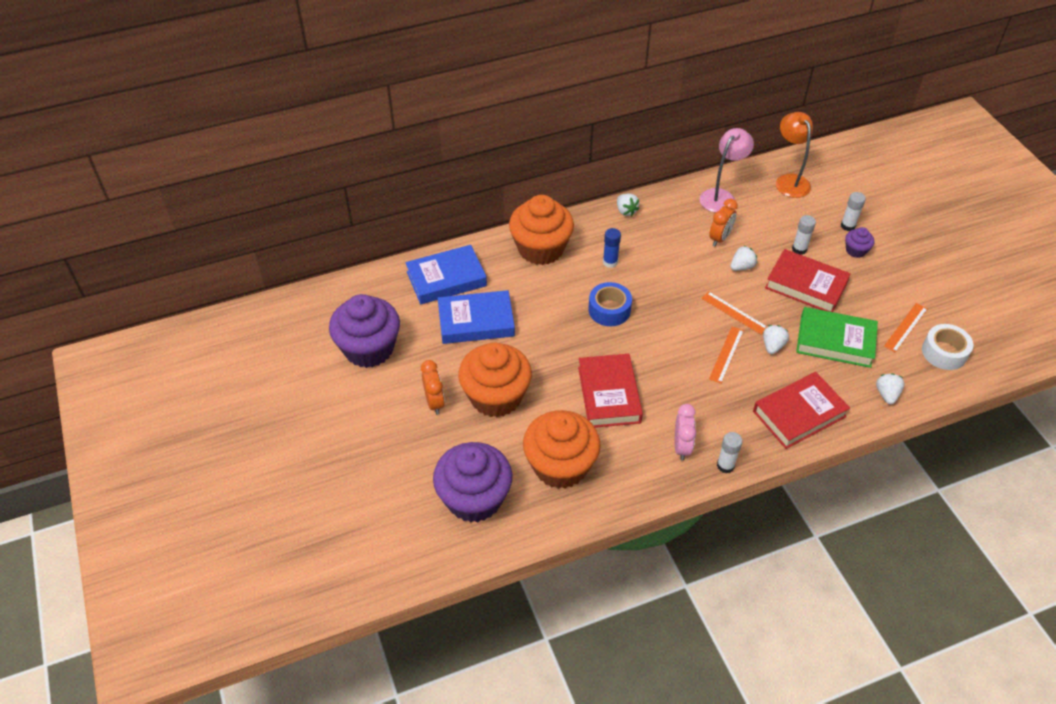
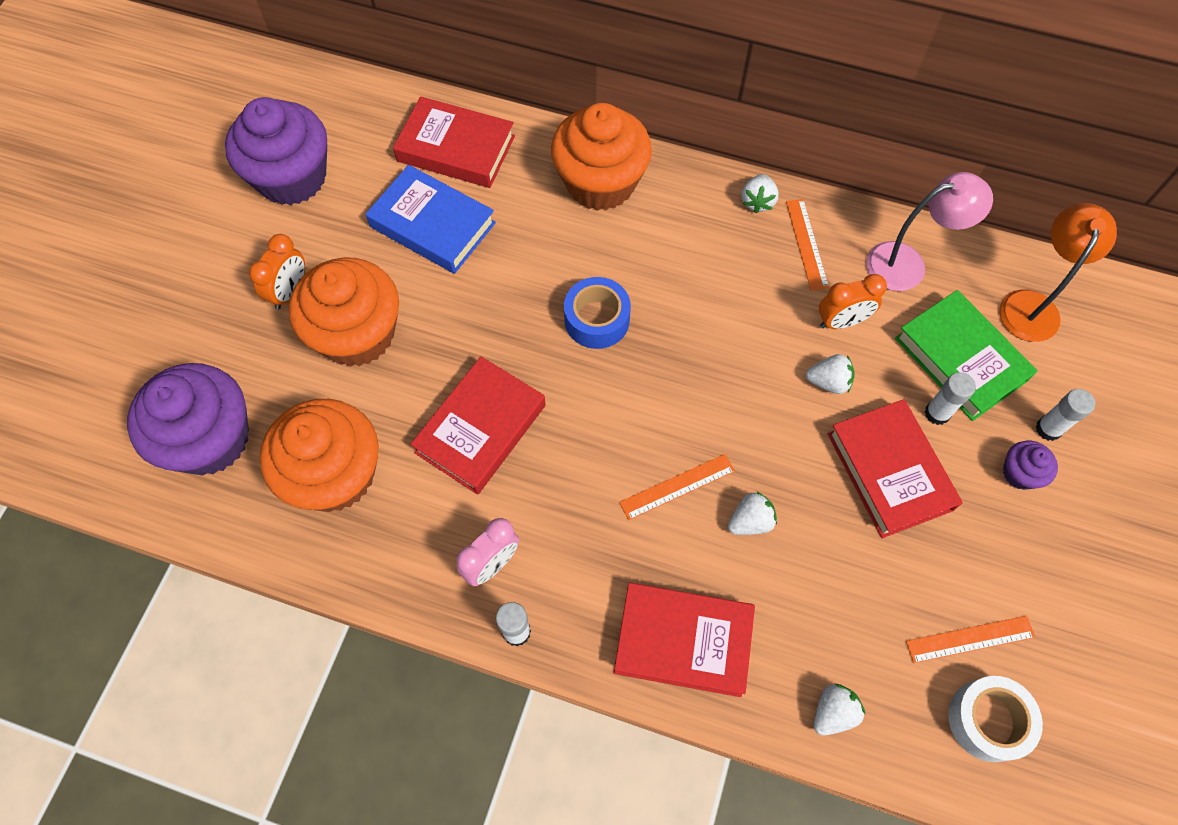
camera: 40 degrees right, 15 degrees up
(446, 279) = (456, 149): blue book -> red book
(610, 262) = (664, 257): blue glue stick -> none
(734, 312) = (749, 437): orange ruler -> orange ruler (807, 244)
(835, 341) = (843, 580): green book -> green book (960, 359)

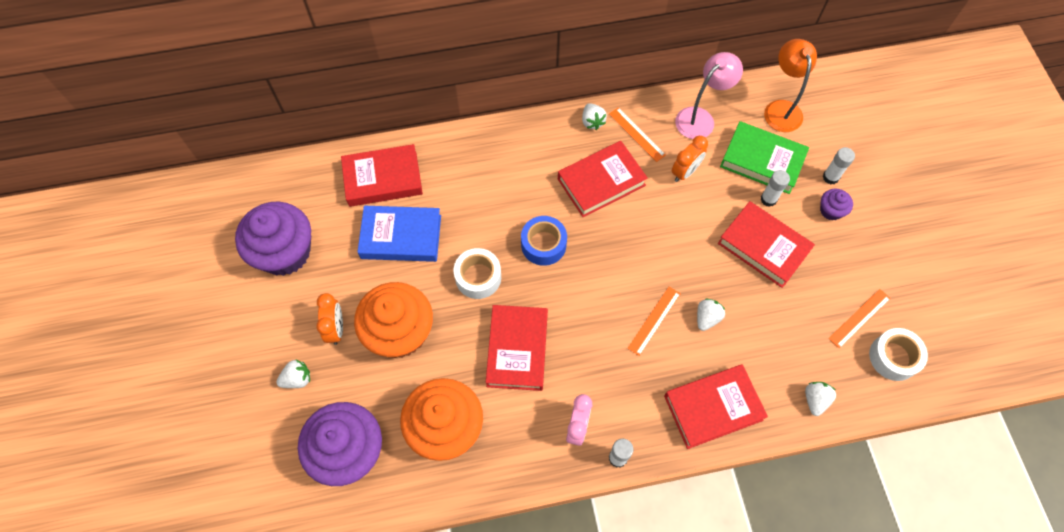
camera: 30 degrees left, 0 degrees up
(491, 318) = (478, 277): none -> white tape
(600, 183) = (490, 156): orange cupcake -> none
(720, 280) = (601, 182): none -> red book
(828, 382) = (699, 212): white strawberry -> white strawberry (297, 379)

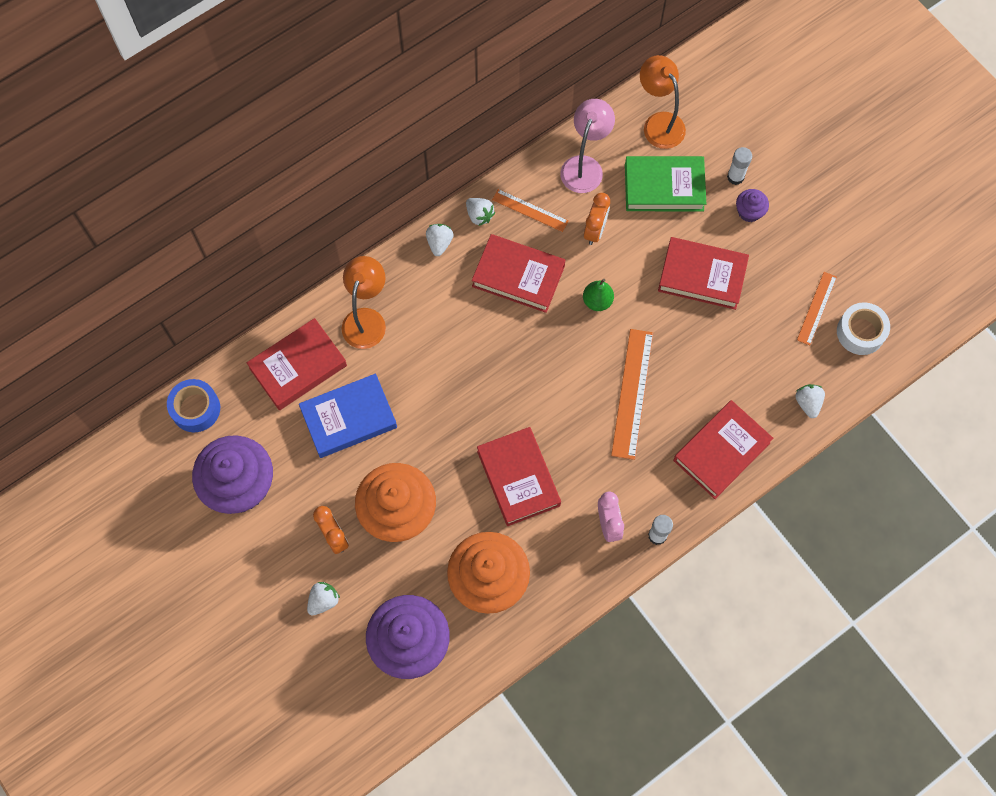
camera: 25 degrees left, 5 degrees up
(458, 165) = (366, 319): none -> orange lamp
(478, 277) = (446, 425): white tape -> none
(543, 244) = (493, 365): blue tape -> blue tape (195, 409)
(601, 182) = (518, 276): red book -> red book turned 75 degrees clockwise
(654, 320) = (632, 393): orange ruler -> orange ruler, size x1.65
(659, 230) = (597, 301): none -> green pear
(707, 318) = (679, 369): white strawberry -> white strawberry (439, 243)
(768, 199) = (686, 225): white glue stick -> none

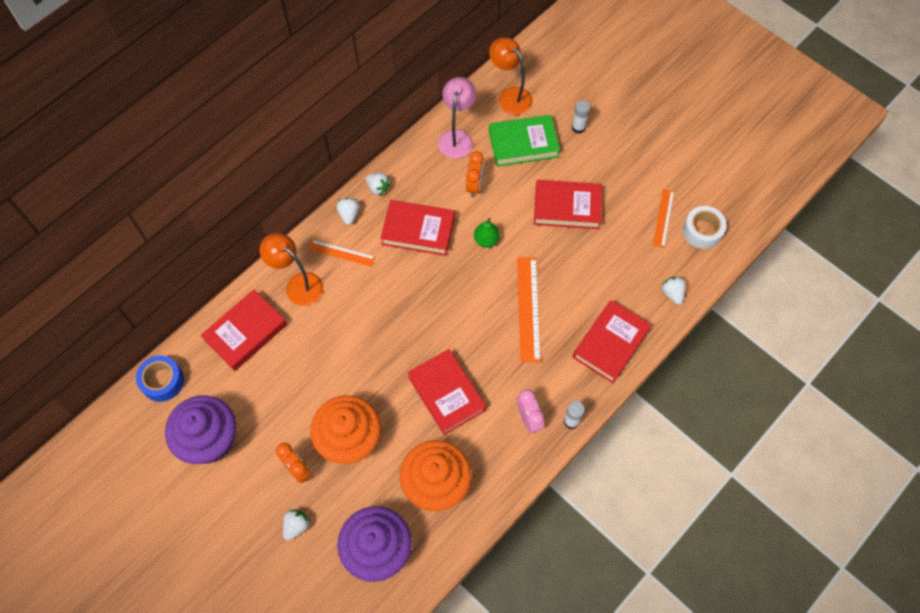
camera: 10 degrees left, 5 degrees down
(349, 418) = (295, 368): blue book -> none
(366, 319) = (298, 284): orange lamp -> orange lamp turned 60 degrees counterclockwise
(530, 210) = (419, 177): orange ruler -> orange ruler (341, 253)
(749, 212) = (594, 152): purple cupcake -> none

